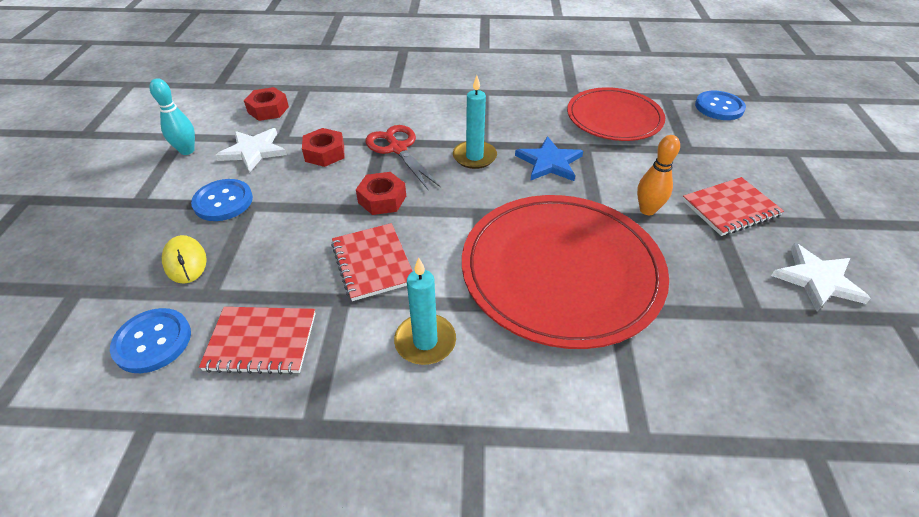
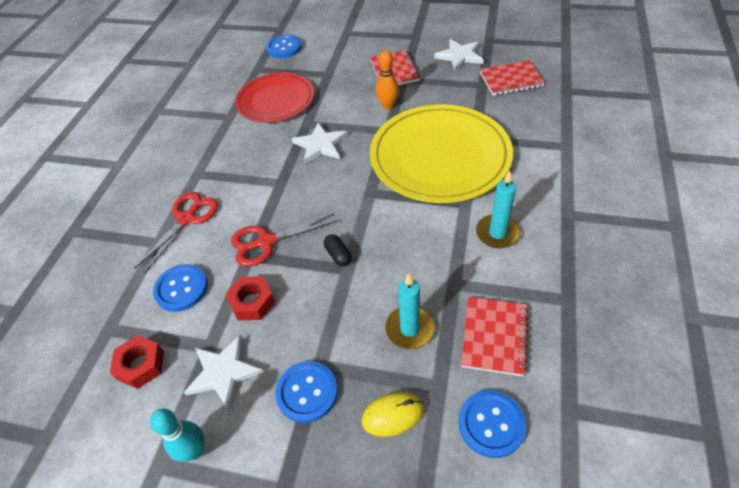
camera: 75 degrees left, 5 degrees up
(342, 112) = (181, 289): none -> blue button
(372, 263) = (417, 263): red notebook -> red notebook (511, 80)
(382, 199) = (338, 255): red nut -> black capsule
(422, 98) = (187, 219): none -> red scissors
(474, 157) = (298, 189): turquoise candle -> turquoise candle (409, 329)
(549, 162) = (320, 145): blue star -> white star
(561, 271) = (440, 157): red plate -> yellow plate

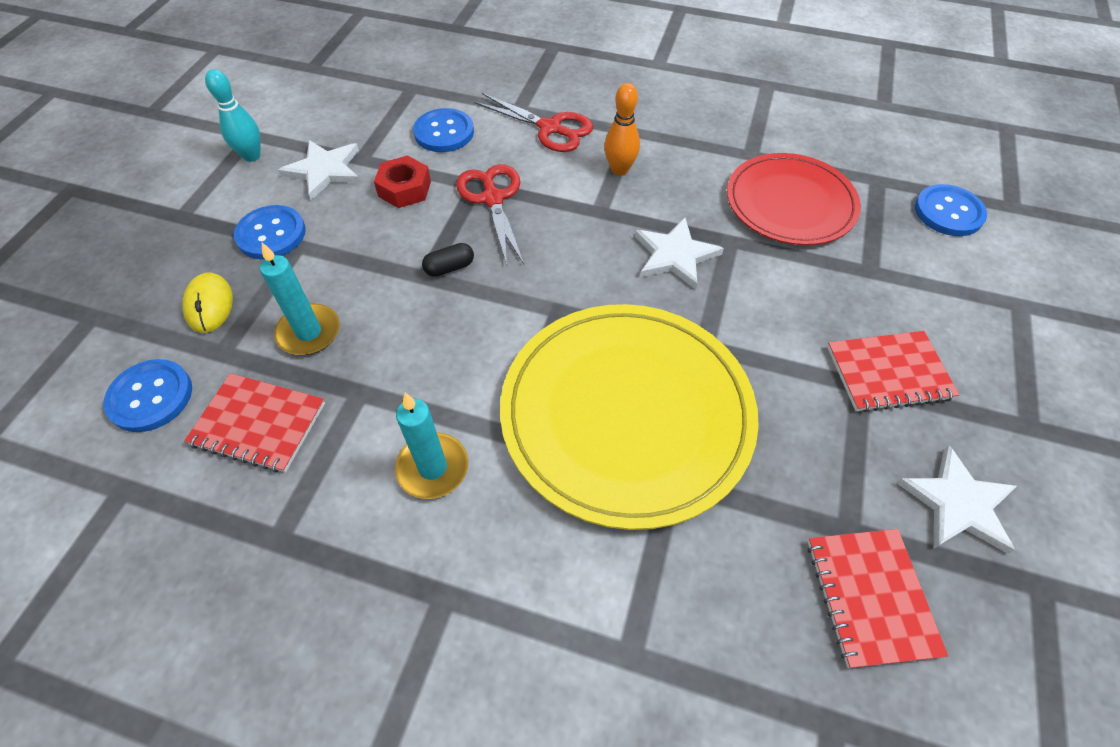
camera: 90 degrees right, 5 degrees up
(141, 365) = (359, 113): red nut -> none
(388, 106) = (774, 352): orange bowling pin -> orange bowling pin (619, 170)

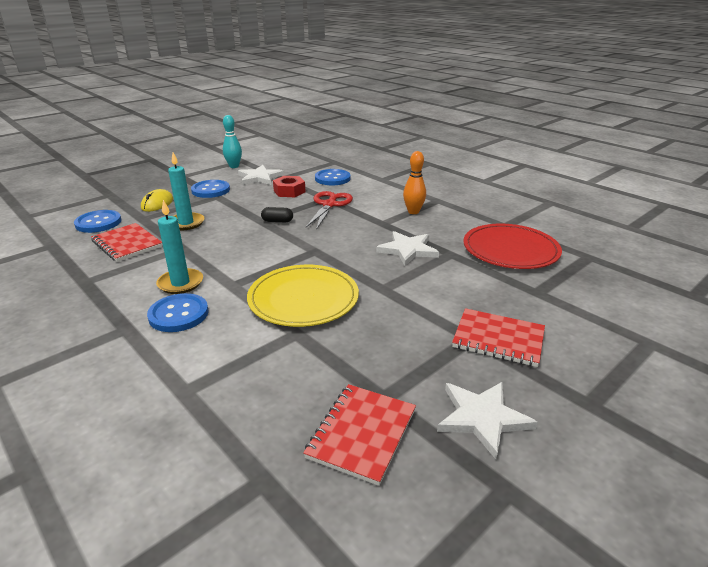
camera: 30 degrees right, 25 degrees down
(550, 128) = (391, 189): red scissors -> none
(626, 414) = (303, 299): yellow plate -> yellow plate, size x0.64
(948, 212) = (632, 284): blue button -> blue button (178, 314)

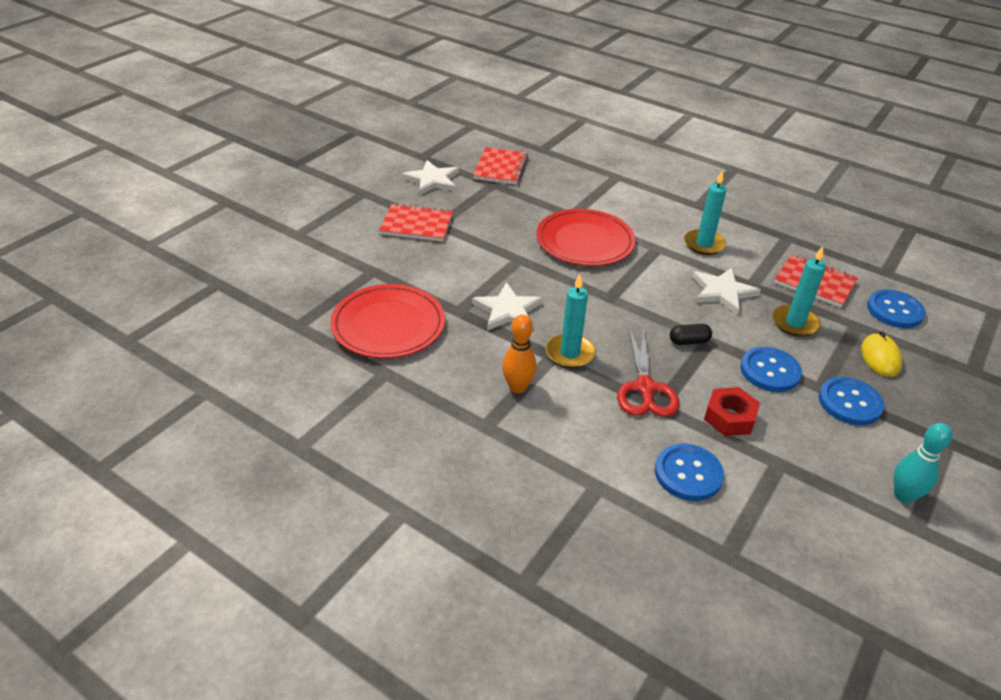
camera: 165 degrees right, 10 degrees up
(178, 314) = (673, 218): blue button -> blue button (770, 371)
(259, 177) = (815, 457): white star -> white star (722, 292)
(303, 299) = (585, 241): yellow plate -> red plate
(369, 223) = (570, 353): none -> turquoise candle

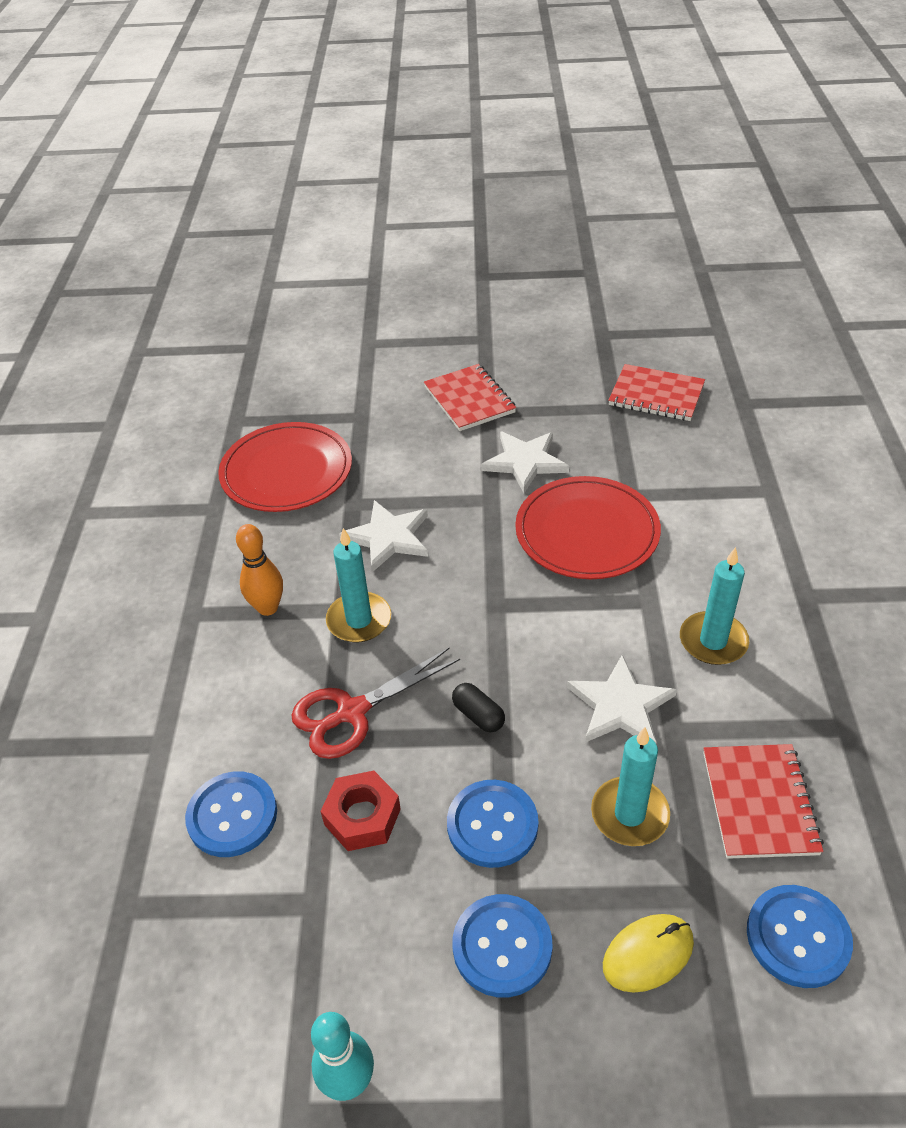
camera: 60 degrees right, 5 degrees up
(432, 180) = (565, 365): white star -> white star (525, 462)
(501, 168) = (656, 395): red notebook -> red notebook turned 45 degrees clockwise

